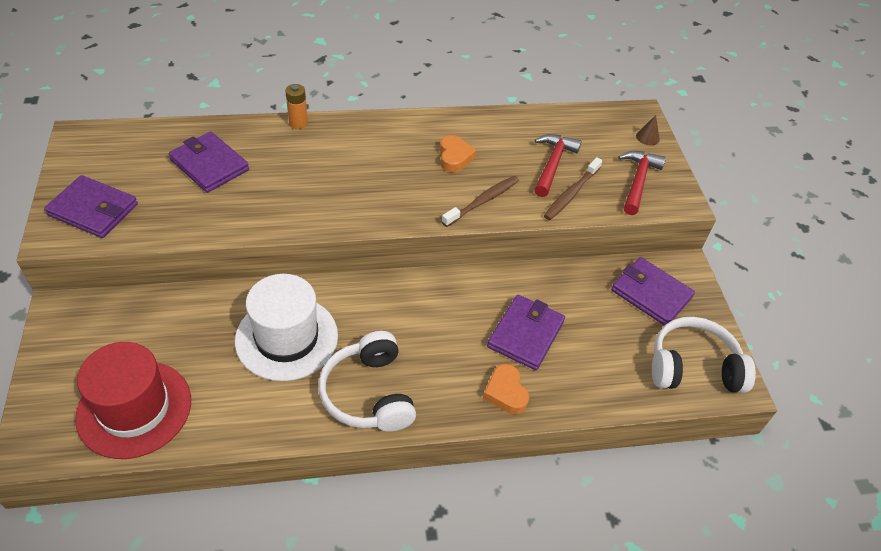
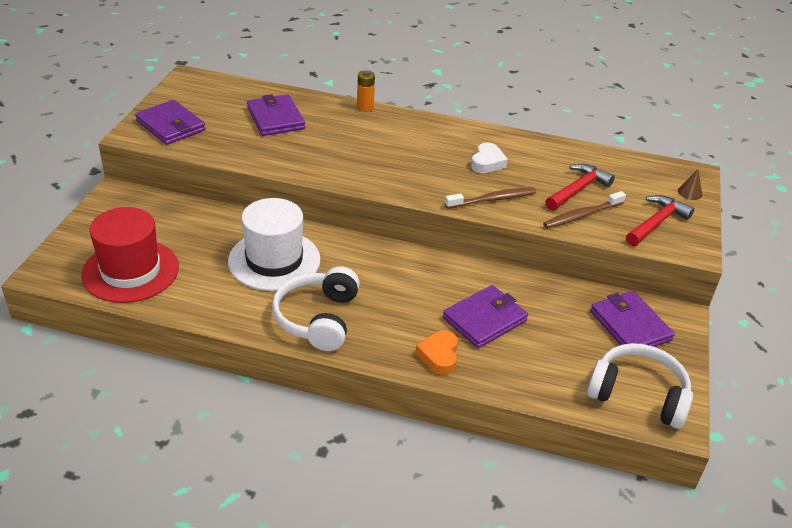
camera: 25 degrees right, 10 degrees down
(454, 157) = (487, 162): orange heart -> white heart

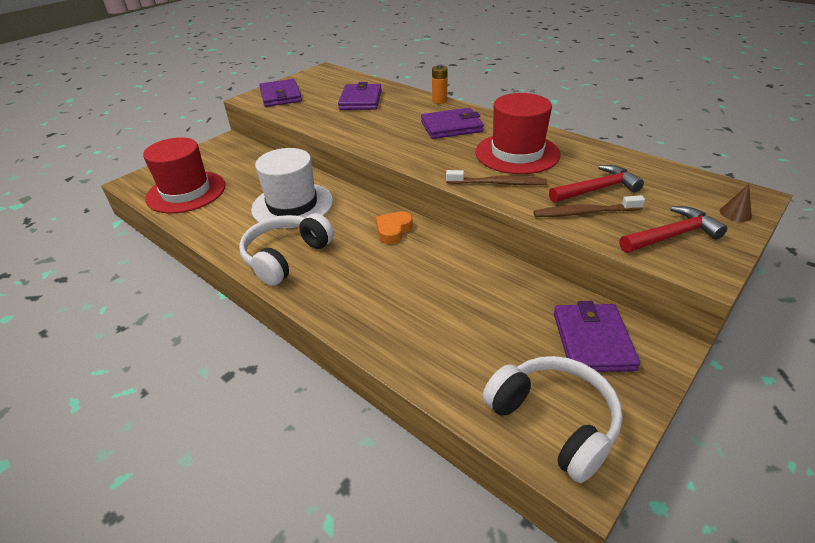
camera: 30 degrees right, 0 degrees up
(439, 356) = (364, 316): orange heart -> orange heart (393, 231)
(484, 319) = (434, 294): purple wallet -> purple wallet (451, 127)
(487, 162) = (517, 153): white heart -> red hat

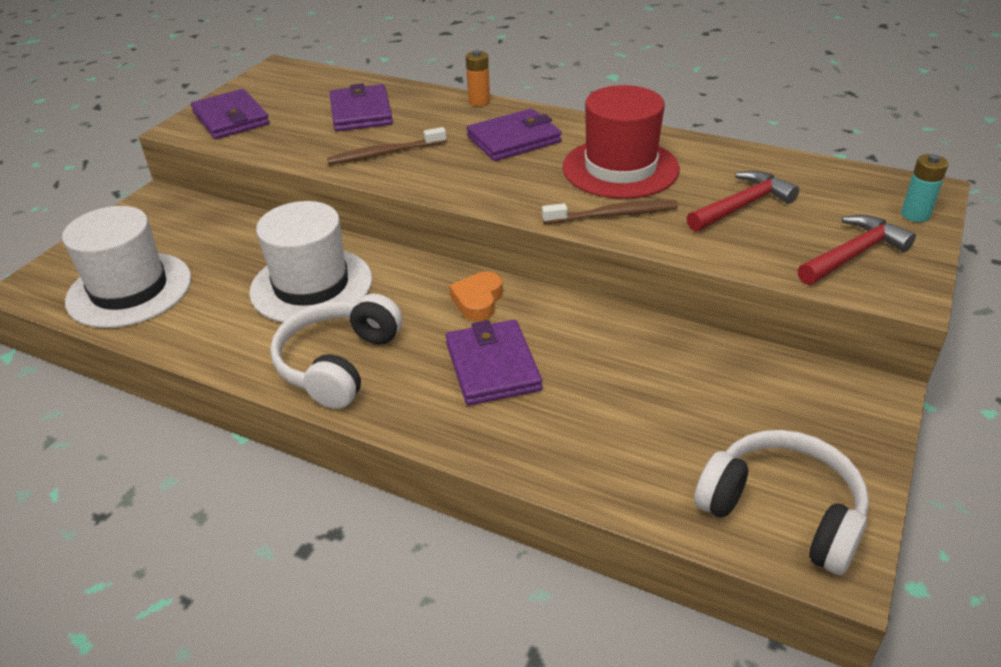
camera: 15 degrees left, 0 degrees up
(186, 192) = (129, 290): red hat -> white hat
(584, 212) = (739, 240): brown toothbrush -> brown toothbrush (385, 153)
(592, 341) = (792, 404): purple wallet -> purple wallet (492, 366)
(735, 213) = (915, 215): brown cone -> turquoise battery

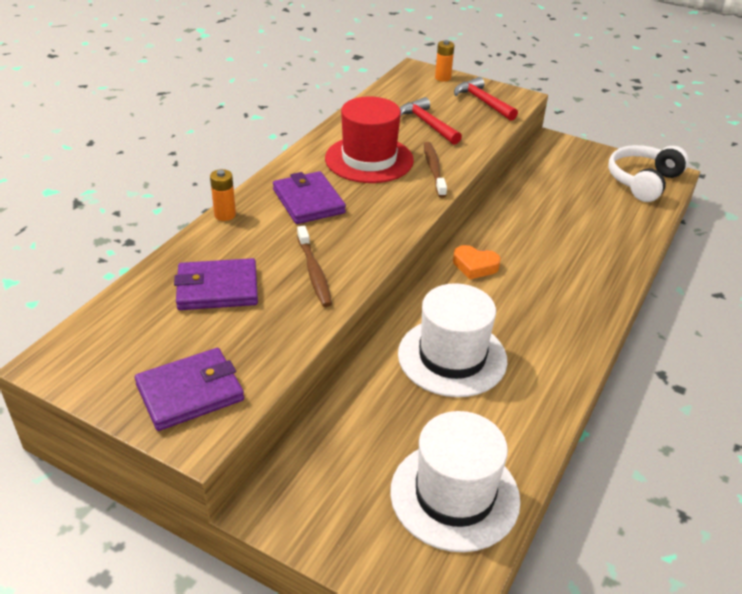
camera: 90 degrees left, 0 degrees up
(338, 363) = (553, 336): white headphones -> none
(492, 366) = (547, 263): purple wallet -> none
(915, 215) = (442, 78): turquoise battery -> orange battery

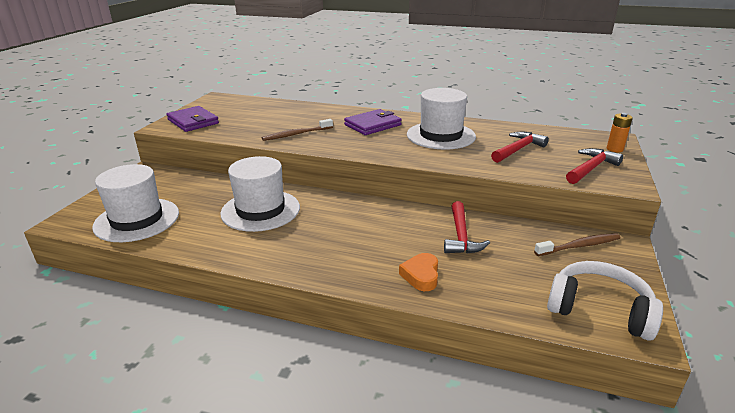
camera: 80 degrees right, 10 degrees down
(217, 288) = (275, 116): purple wallet -> none
(225, 215) = (345, 109): orange battery -> none
(369, 159) = (440, 135): red hat -> white hat
(434, 169) = (446, 157): brown toothbrush -> brown toothbrush (579, 246)
(475, 266) = (370, 212): orange heart -> orange heart (421, 275)
(533, 217) = (461, 236): none -> red hammer

